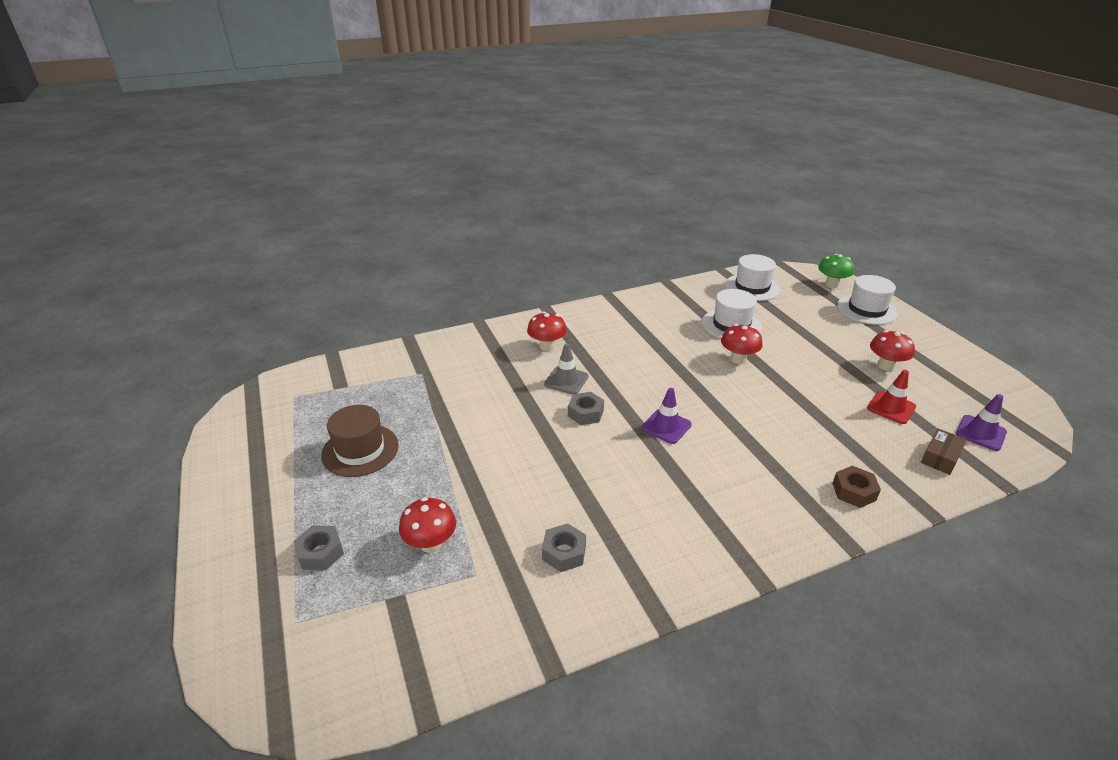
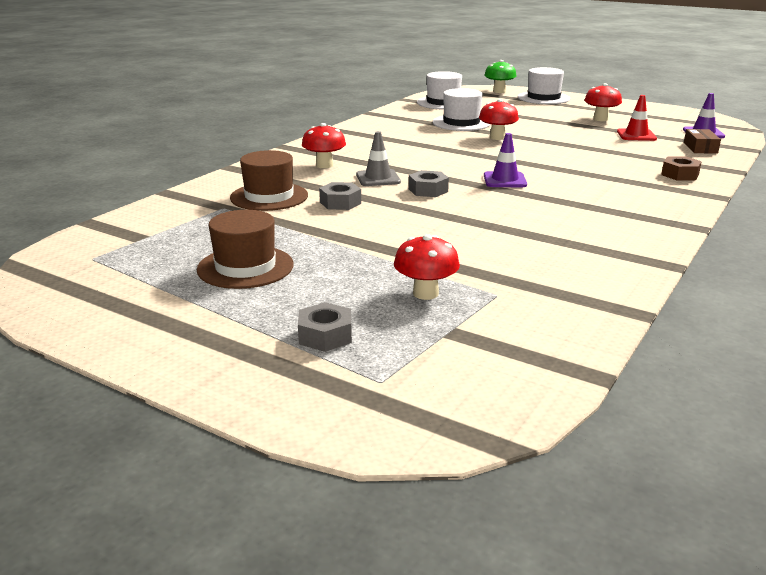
camera: 35 degrees left, 10 degrees down
(464, 372) = (269, 197): none -> brown hat
(564, 552) = (545, 260): grey nut -> grey nut (340, 203)

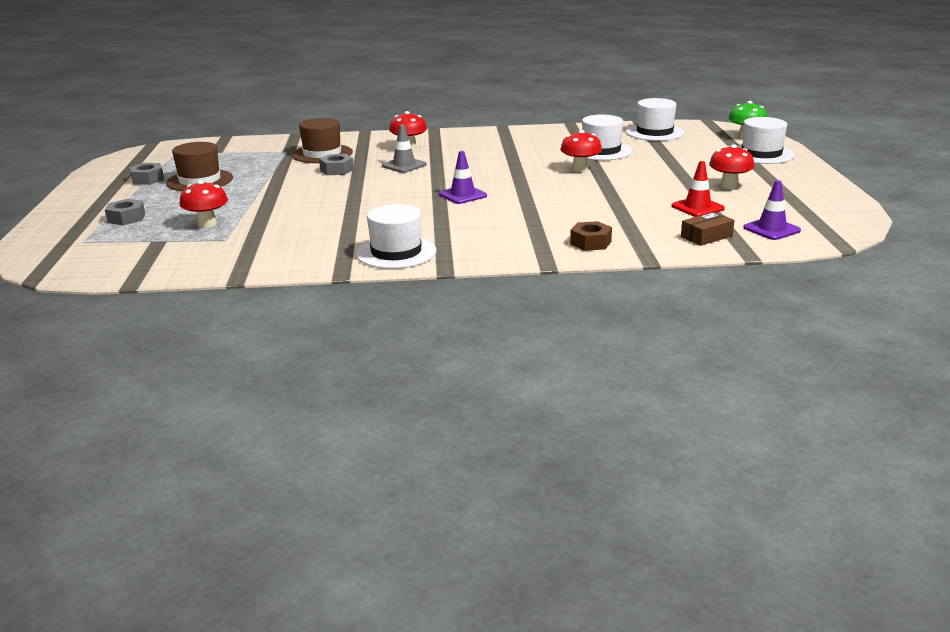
camera: 55 degrees right, 0 degrees up
(428, 190) = (400, 182): grey nut -> grey nut (148, 179)
(633, 233) = (396, 252): none -> white hat

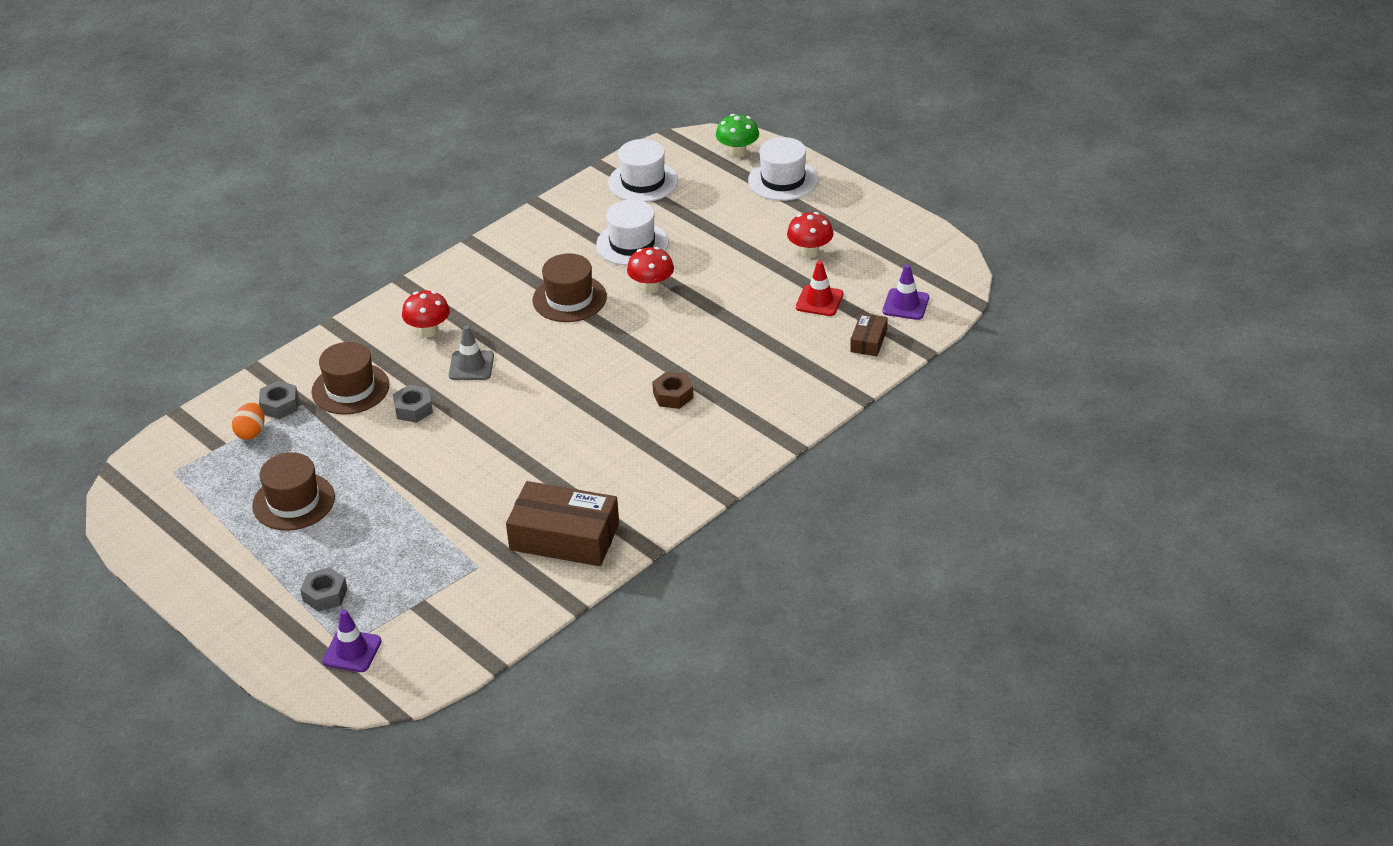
camera: 40 degrees left, 15 degrees up
(148, 179) = (230, 530): grey nut -> grey nut (280, 405)
(207, 224) = (422, 557): red mushroom -> none
(241, 152) = (251, 432): none -> orange egg
(301, 247) = (564, 537): none -> brown box
(396, 252) = (655, 497): white hat -> none
(462, 195) = (598, 386): purple traffic cone -> purple traffic cone (352, 651)
(517, 159) = (569, 298): none -> brown hat
(590, 243) = (792, 398): brown nut -> brown nut (673, 395)

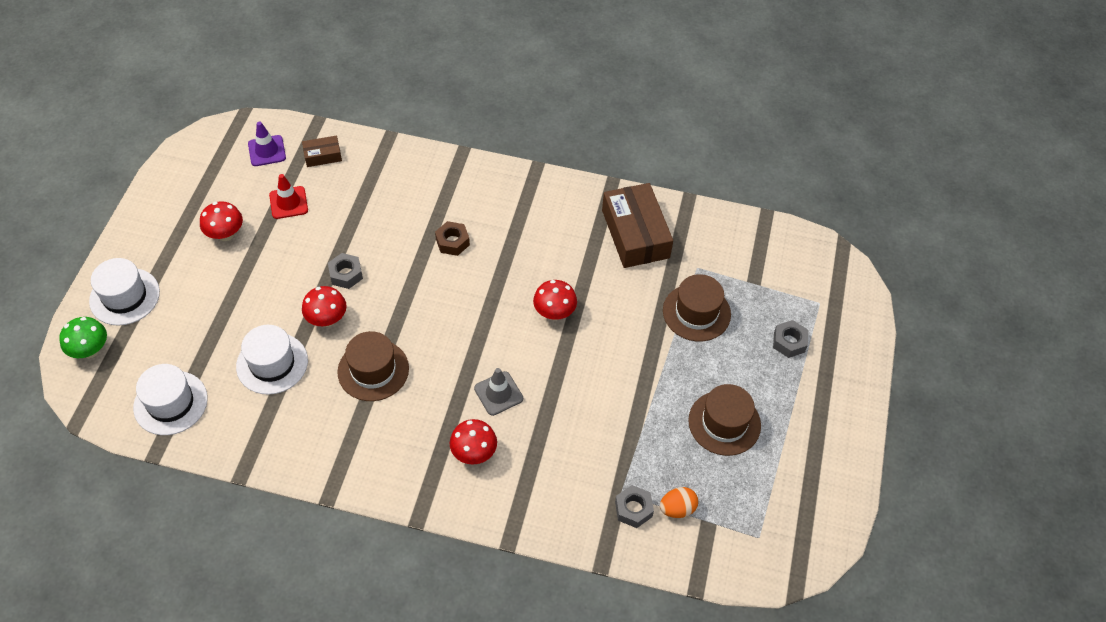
camera: 125 degrees left, 15 degrees up
(350, 389) = (580, 467): brown hat -> brown hat (696, 312)
(352, 651) = (819, 295): purple traffic cone -> none
(413, 409) = (573, 404): grey nut -> grey nut (346, 274)
(523, 435) = (554, 313): none -> red mushroom

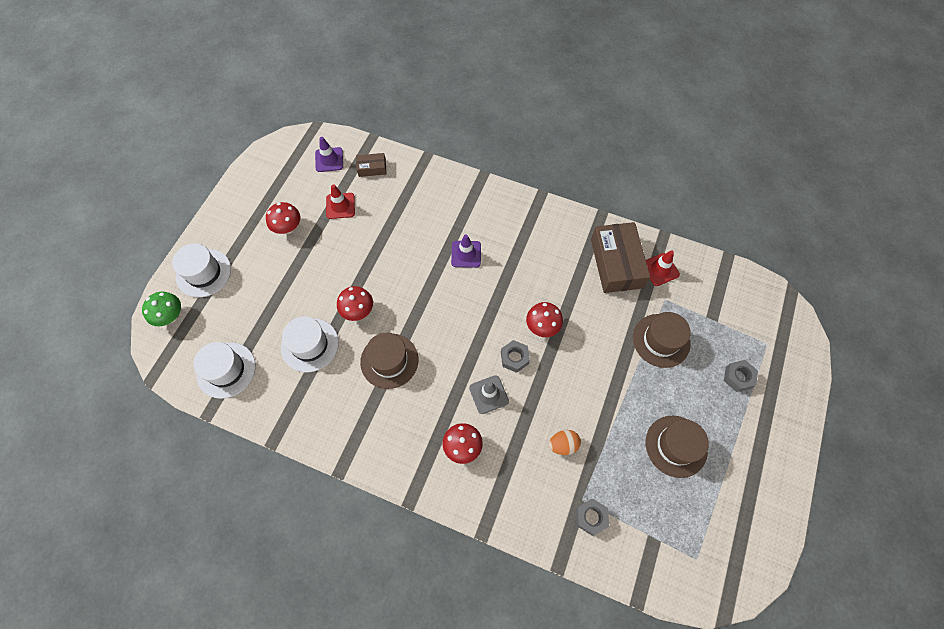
camera: 10 degrees right, 10 degrees up
(346, 274) = (378, 273): grey nut -> grey nut (514, 358)
(452, 242) = (466, 254): brown nut -> purple traffic cone
(677, 509) = (628, 522): orange egg -> orange egg (563, 444)
(688, 235) = (660, 269): none -> red traffic cone

